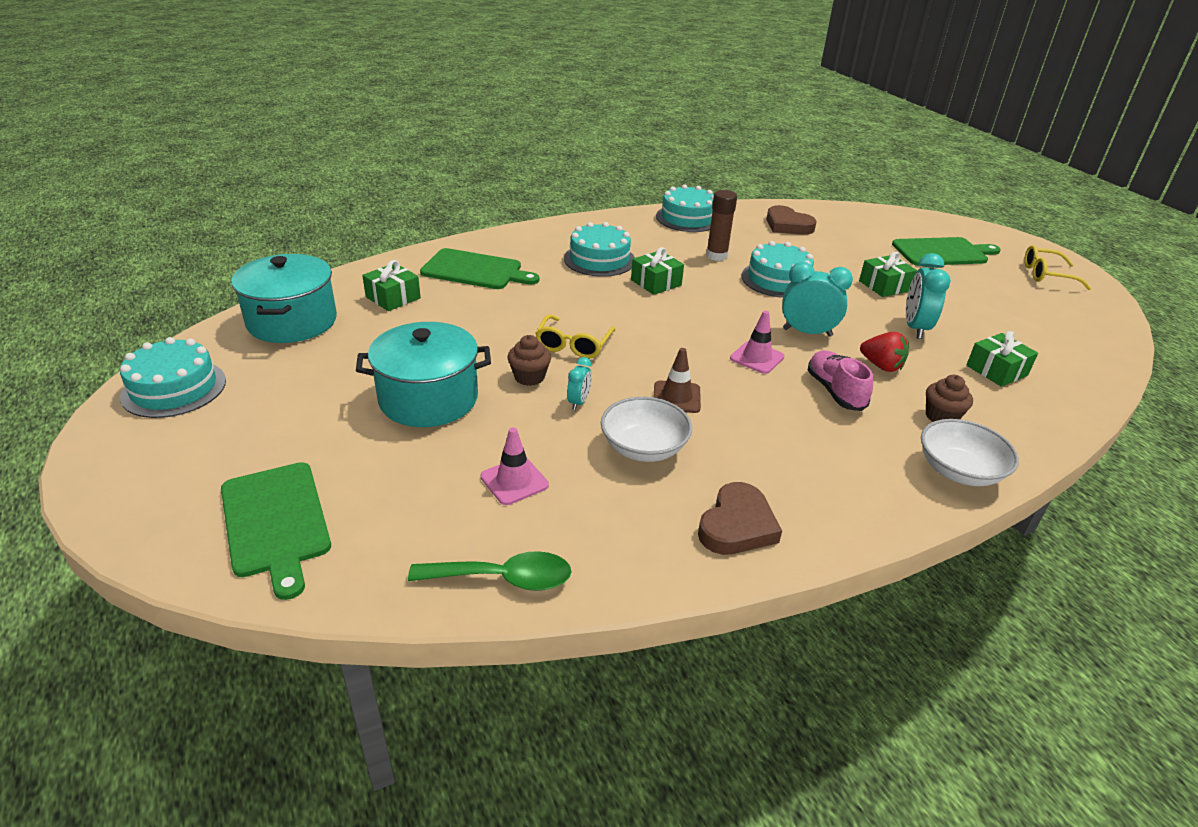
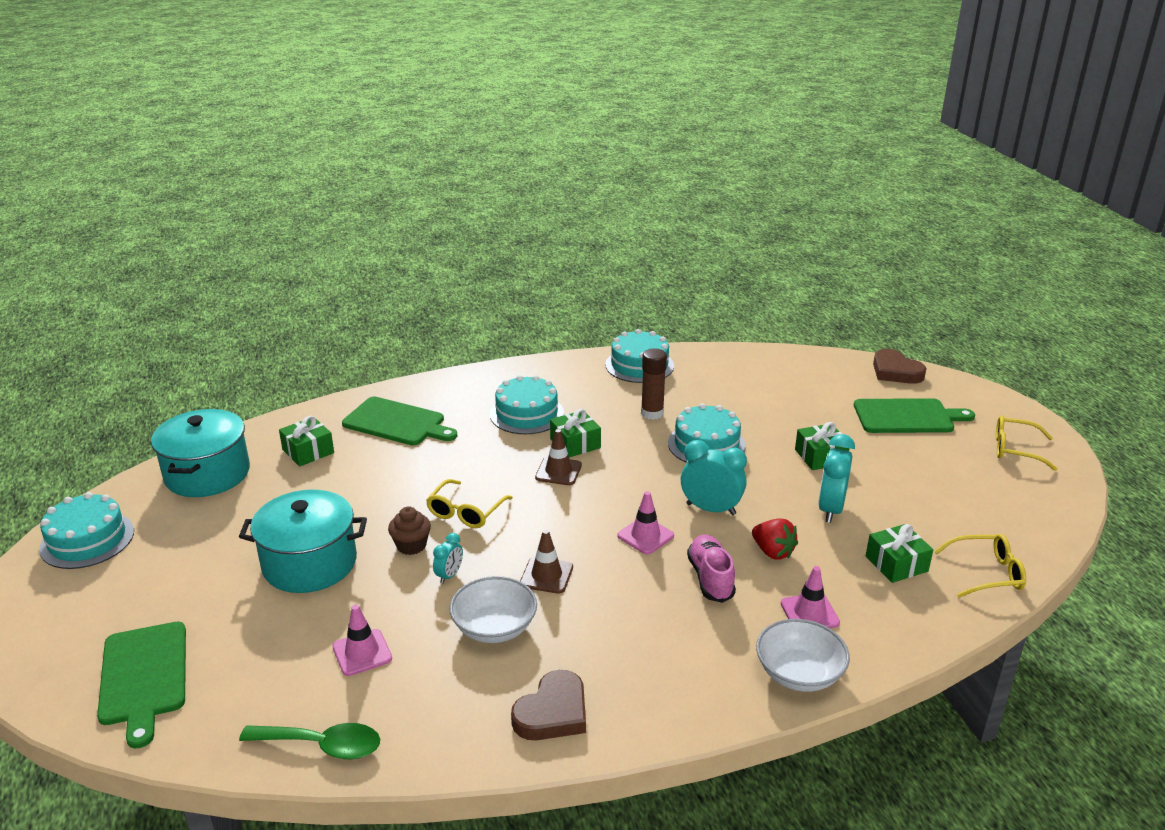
camera: 10 degrees right, 5 degrees down
(650, 306) = (558, 471): none -> brown traffic cone
(787, 225) = (746, 377): brown heart -> brown heart (895, 371)
(941, 417) = (809, 613): brown cupcake -> pink traffic cone
(1079, 374) = (987, 573): none -> yellow glasses

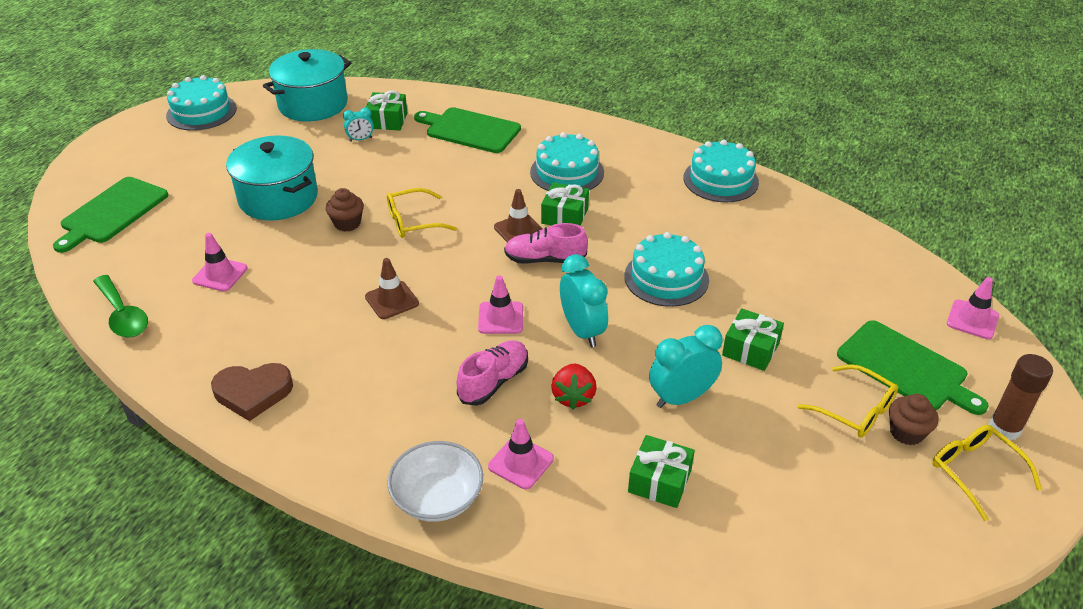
camera: 45 degrees right, 10 degrees up
(397, 423) = (470, 130): green cutting board -> green cutting board turned 135 degrees clockwise
(449, 575) = (337, 259): turquoise clock -> turquoise clock (360, 139)
(494, 627) = (308, 312): white bowl -> none
(610, 480) = (545, 259): none -> pink shoe
(652, 413) = (664, 226): brown glue stick -> brown glue stick (1004, 428)
(895, 371) = (972, 320): brown heart -> pink traffic cone
(960, 450) = (906, 432): none -> brown cupcake
(987, 573) = (729, 551): yellow glasses -> yellow glasses (855, 410)

